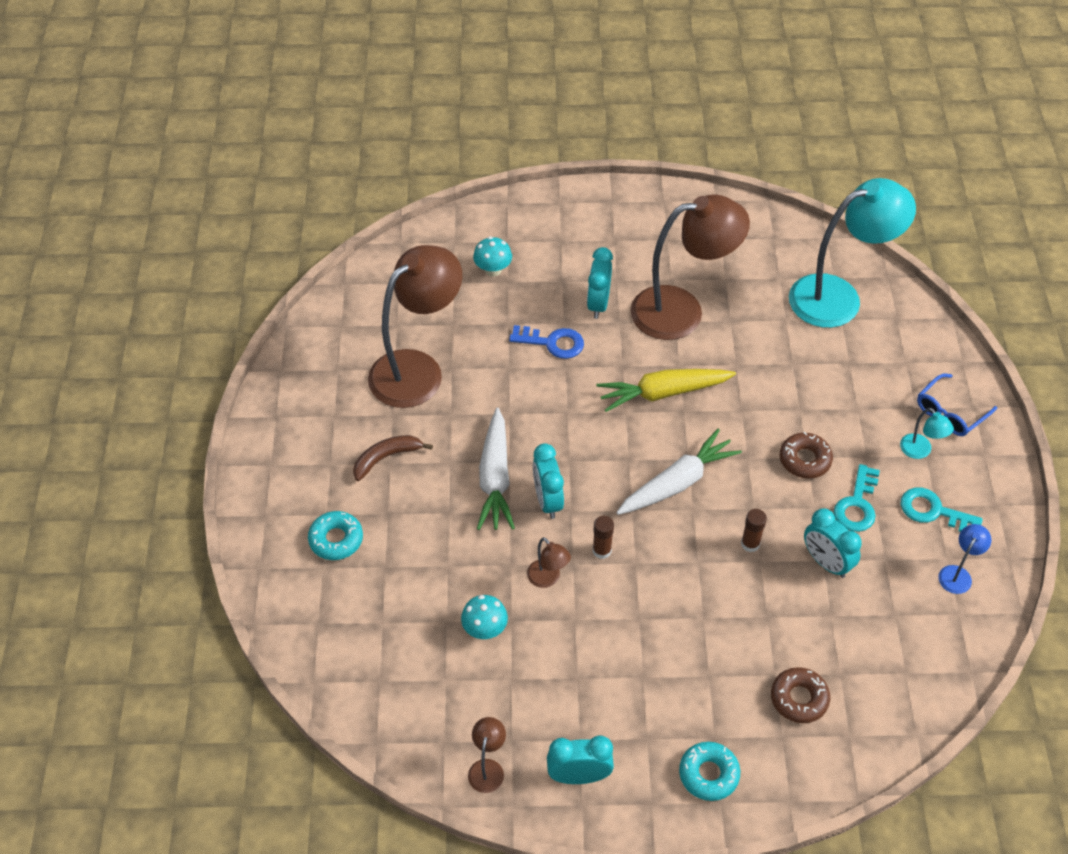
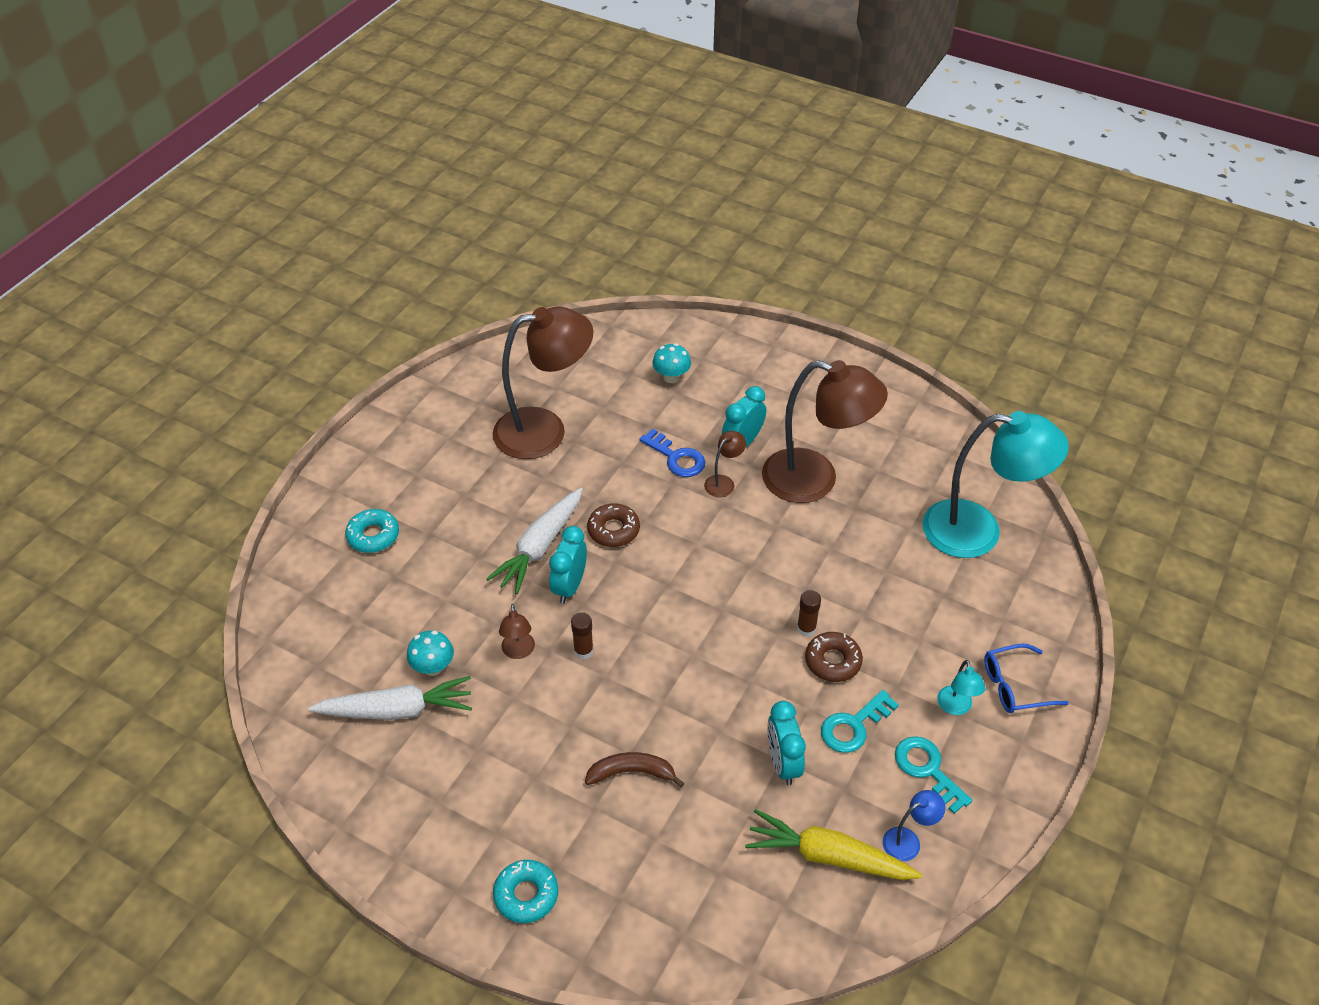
camera: 30 degrees right, 5 degrees down
(386, 458) = (464, 489): brown banana -> brown banana (632, 772)
(487, 768) = (344, 783): brown lamp -> brown lamp (723, 482)
(579, 776) = (413, 832): turquoise clock -> none
(663, 393) = (743, 543): yellow carrot -> yellow carrot (828, 856)
(677, 483) = (696, 625): white carrot -> white carrot (397, 710)
(750, 544) = (722, 711): brown glue stick -> brown glue stick (806, 628)
(799, 698) = (661, 873): brown donut -> brown donut (613, 530)

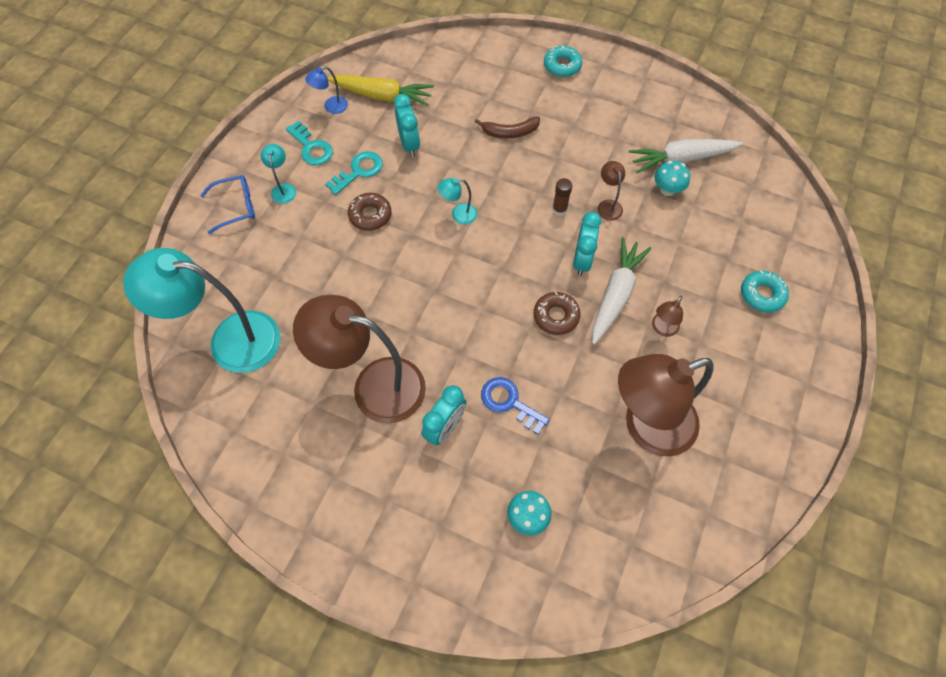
camera: 175 degrees right, 15 degrees up
(716, 654) = (458, 214): none -> turquoise lamp
(723, 482) = (461, 376): brown lamp -> brown lamp (662, 329)
(806, 628) = (389, 239): brown glue stick -> none

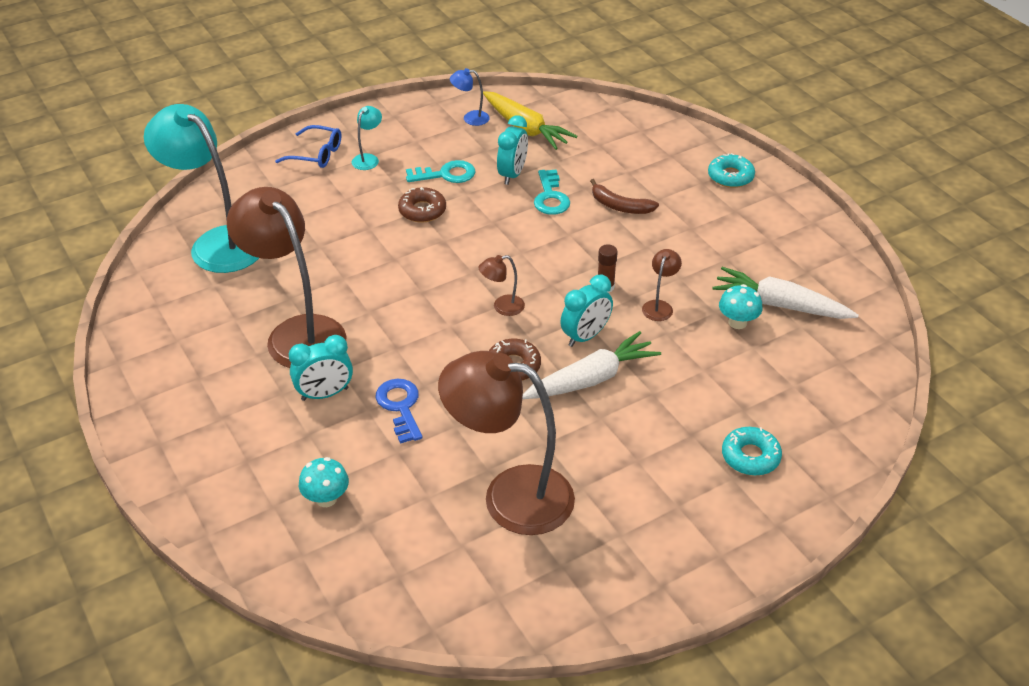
camera: 35 degrees right, 20 degrees down
(311, 148) = (422, 140): turquoise key -> turquoise key (550, 197)
(458, 214) = (502, 246): turquoise lamp -> none
(662, 329) = (609, 429): brown lamp -> brown lamp (502, 307)

